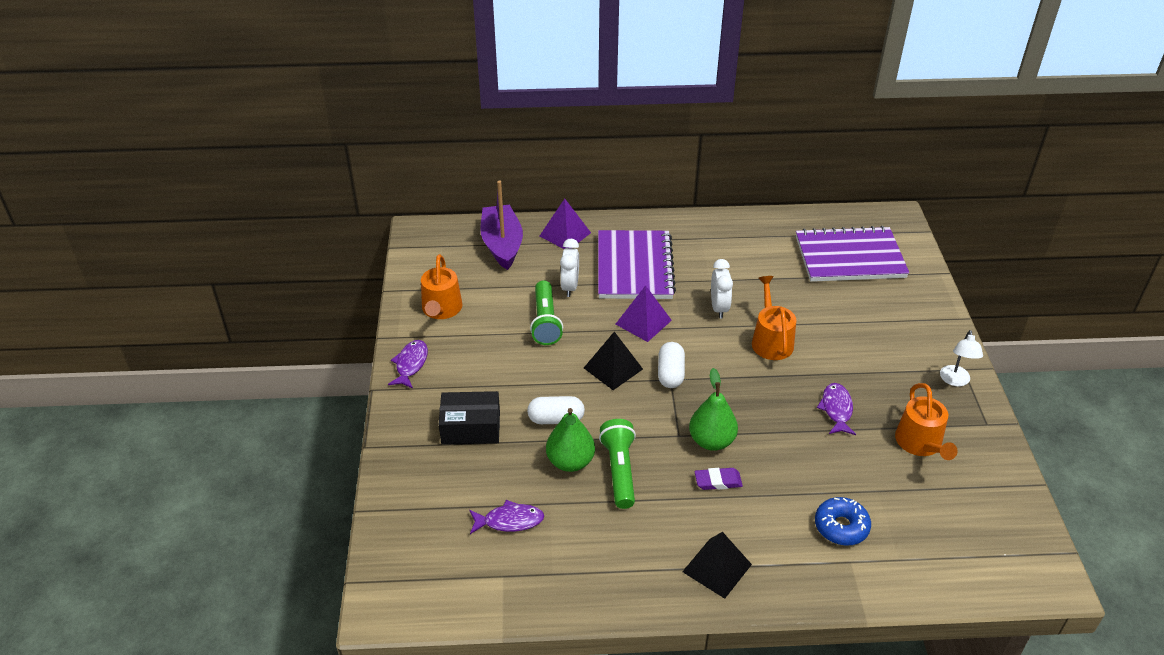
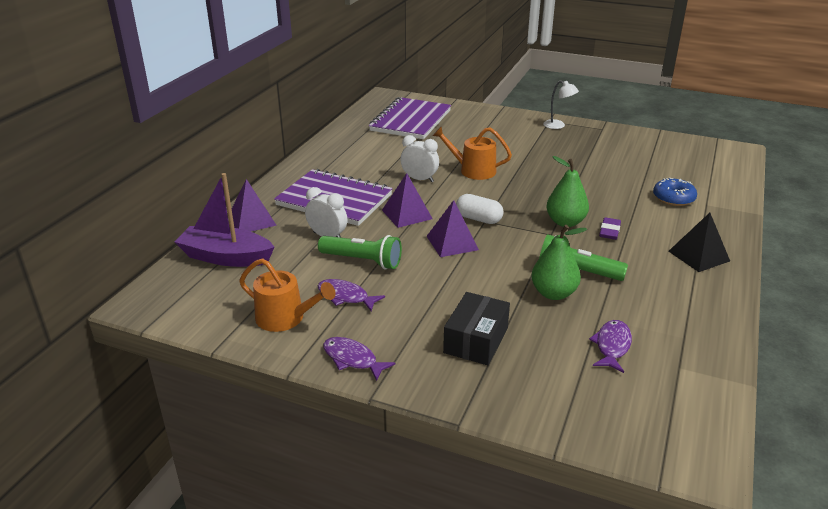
camera: 65 degrees left, 10 degrees down
(556, 419) = (495, 287): white capsule -> none
(613, 368) = (452, 243): black pyramid -> purple pyramid
(836, 409) = (560, 168): purple fish -> purple fish (346, 297)
(920, 443) = (608, 152): orange watering can -> none

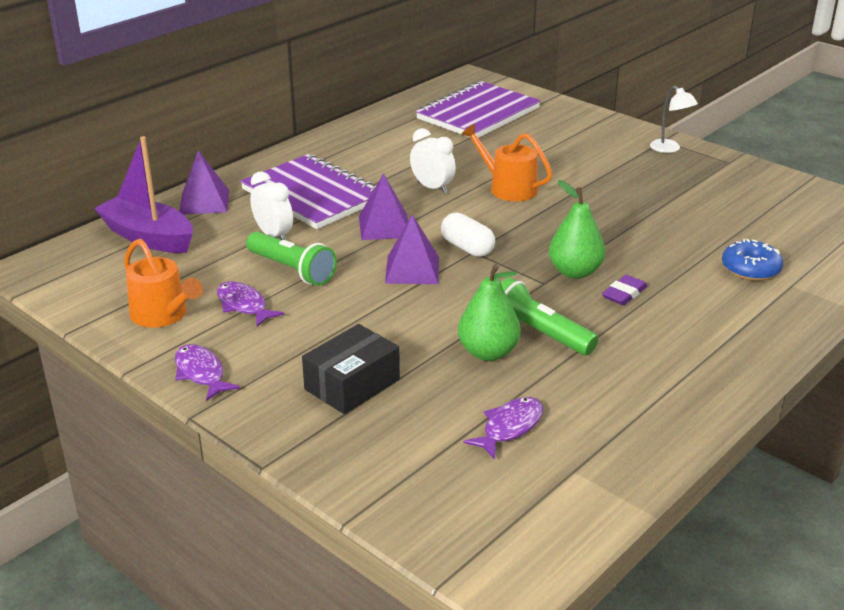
camera: 20 degrees right, 0 degrees up
(699, 256) = (720, 347): black pyramid -> none

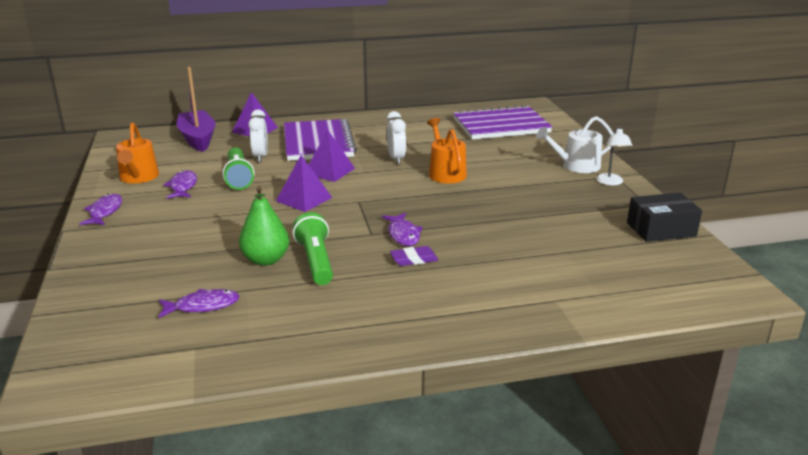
camera: 35 degrees right, 5 degrees down
(352, 384) = (163, 246): black box -> black box (661, 229)
(467, 248) = (358, 198): white capsule -> none
(575, 272) = (403, 235): green pear -> purple fish
(615, 140) = (576, 166): none -> white watering can
(750, 269) = (539, 278): blue donut -> none

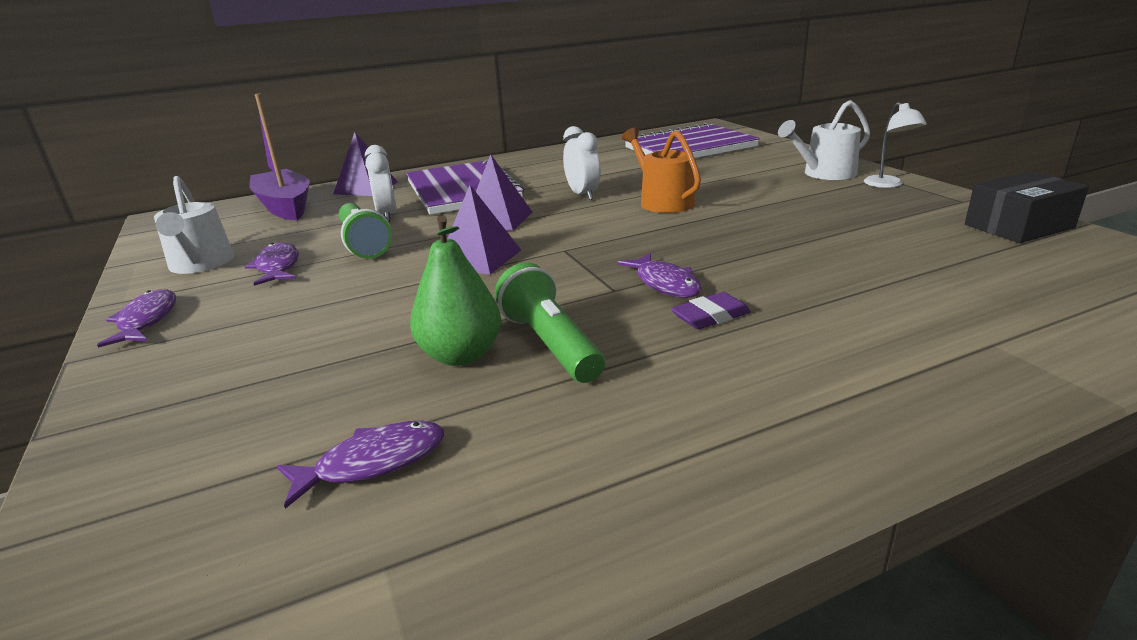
camera: 10 degrees left, 0 degrees up
(138, 177) = (201, 264): orange watering can -> white watering can

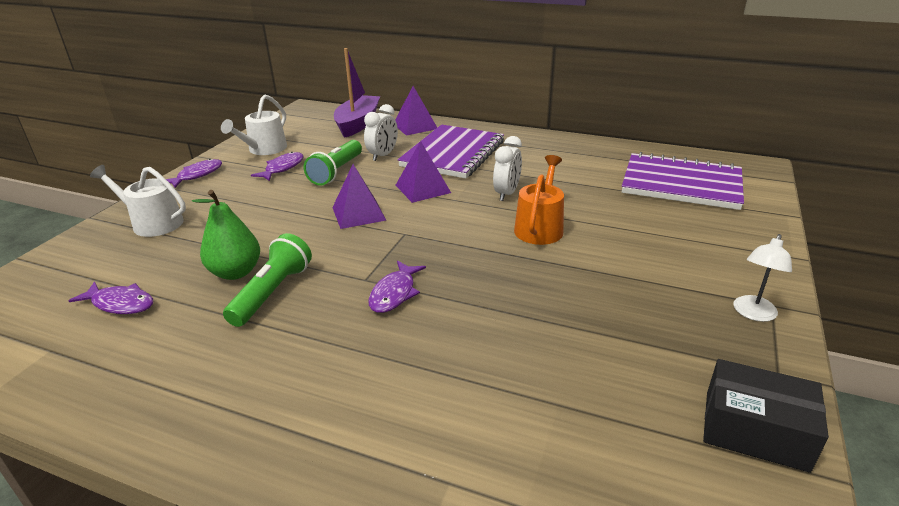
camera: 45 degrees right, 5 degrees up
(710, 316) = (364, 332): purple eraser -> none
(824, 174) = (726, 270): white watering can -> white watering can (153, 223)

